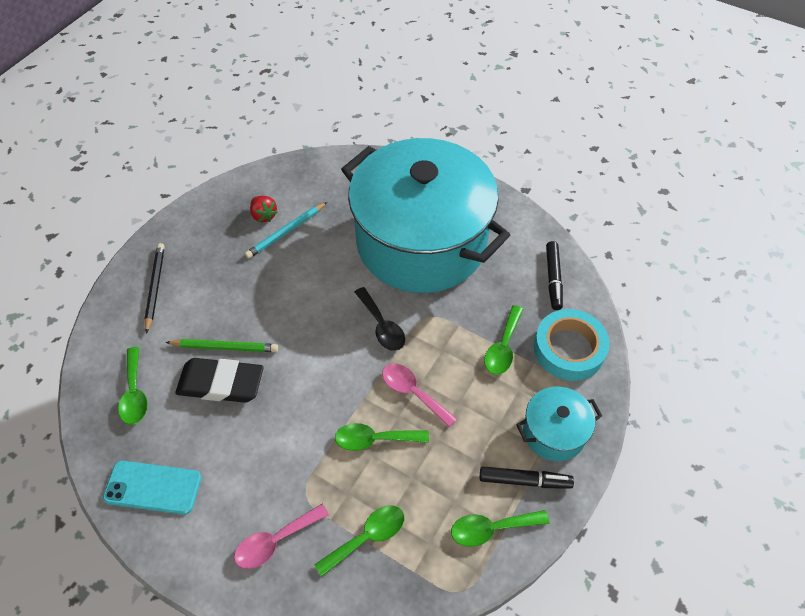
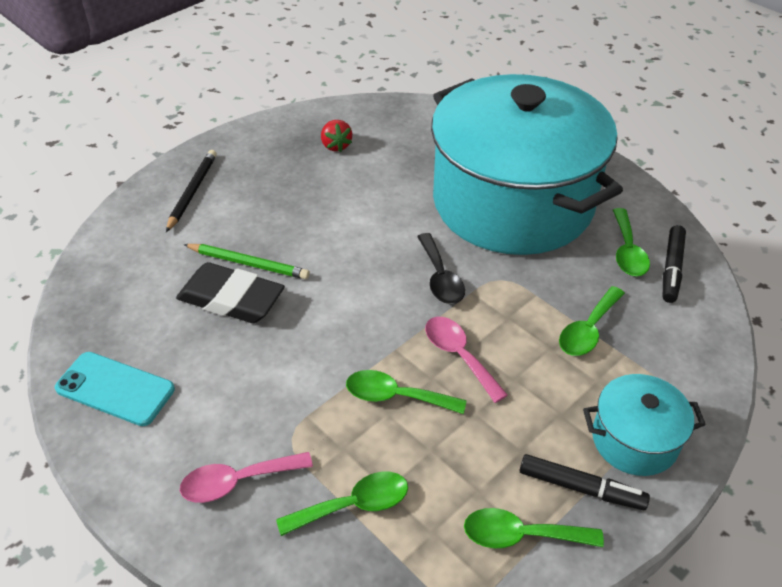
camera: 15 degrees right, 10 degrees down
(135, 393) = (131, 289): green spoon -> green spoon (627, 251)
(286, 232) = (356, 165): turquoise pencil -> none
(569, 349) = (676, 349): turquoise tape -> none

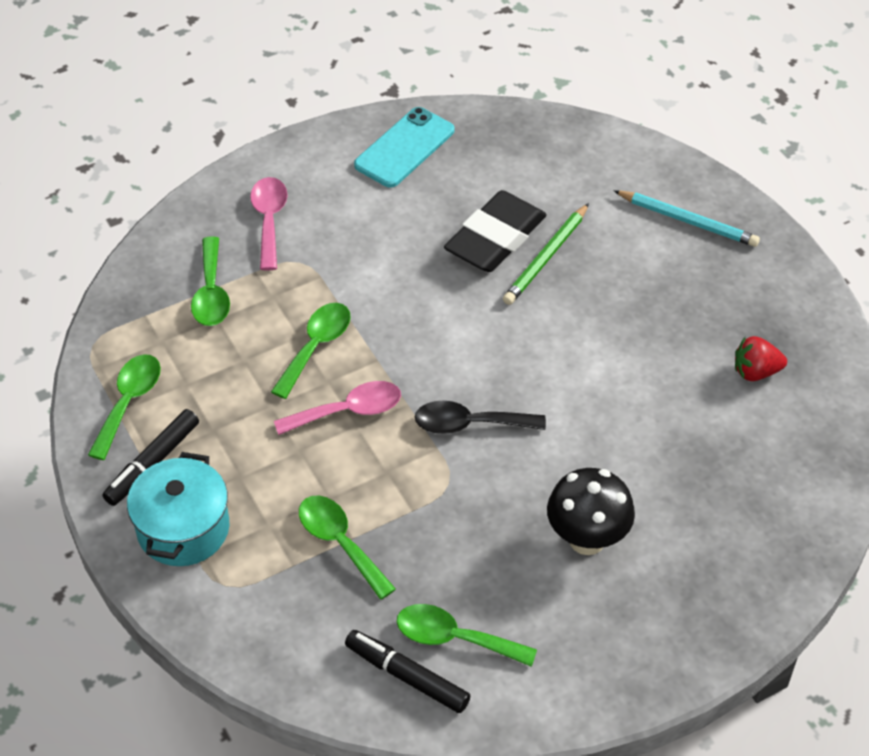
camera: 105 degrees right, 5 degrees up
(192, 192) = (687, 221): black pencil -> turquoise pencil
(512, 202) = (587, 539): turquoise pot -> black mushroom

